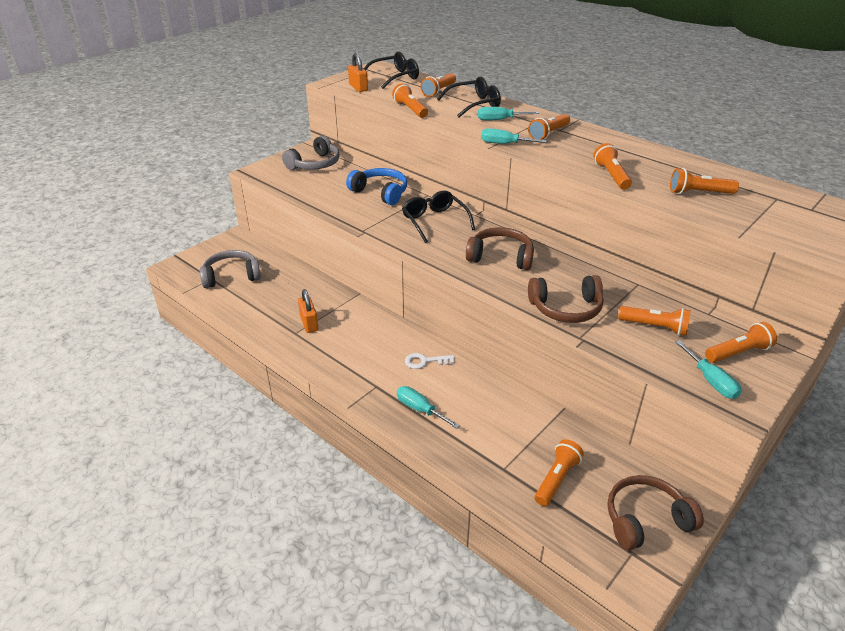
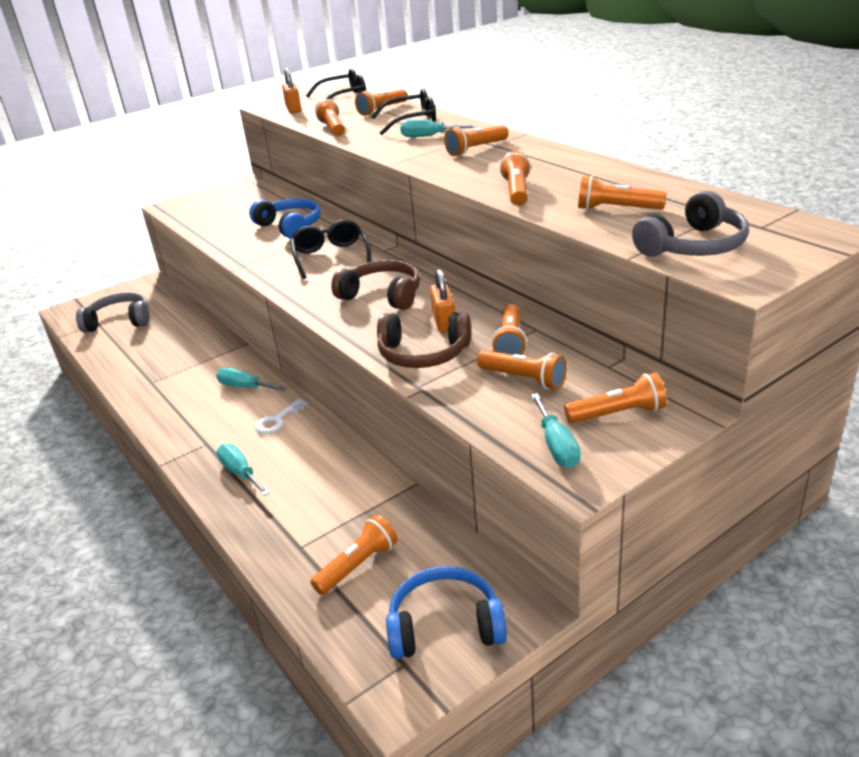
camera: 15 degrees right, 5 degrees down
(309, 323) = (172, 373): orange padlock -> orange padlock (444, 322)
(315, 164) = (238, 198): grey headphones -> grey headphones (693, 246)
(425, 361) = (277, 420): white key -> white key turned 60 degrees counterclockwise
(504, 144) = (412, 160): turquoise screwdriver -> turquoise screwdriver (245, 387)
(626, 296) = (510, 342): none -> orange flashlight
(646, 520) = (445, 626): brown headphones -> blue headphones

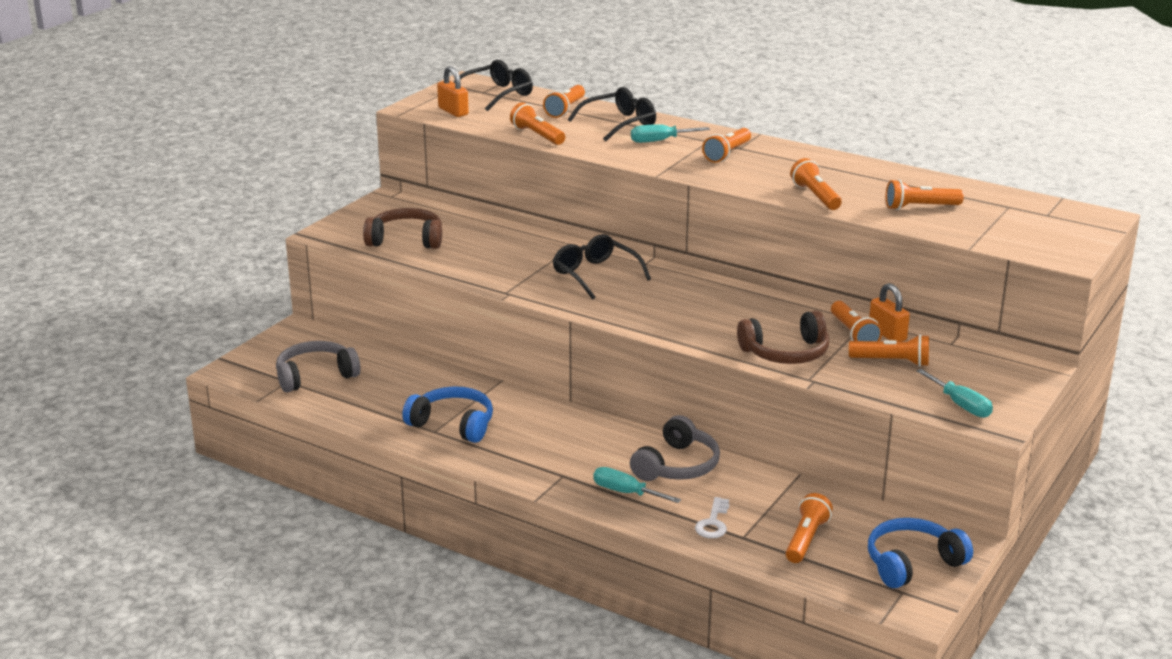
camera: 25 degrees left, 5 degrees down
(245, 387) = (547, 421): turquoise screwdriver -> none
(277, 420) = (615, 445): white key -> white key (713, 523)
(290, 227) = (510, 247): blue headphones -> blue headphones (453, 424)
(382, 295) = (692, 307): brown headphones -> brown headphones (406, 240)
(444, 322) = (777, 324): orange padlock -> orange padlock (887, 334)
(618, 414) = (987, 377): orange flashlight -> none
(693, 246) = (1009, 234): grey headphones -> grey headphones (677, 466)

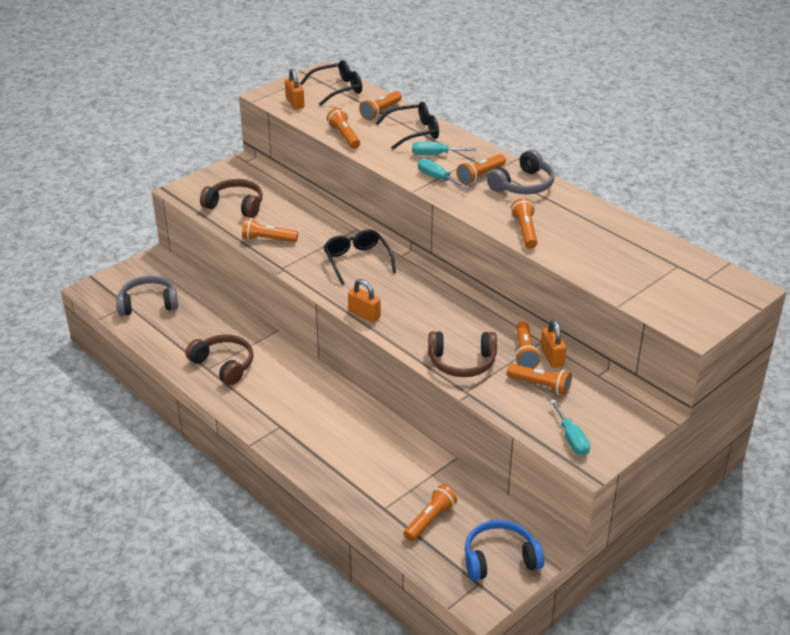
camera: 15 degrees right, 10 degrees up
(453, 424) = (224, 365): blue headphones -> brown headphones
(626, 492) = (318, 450): turquoise screwdriver -> turquoise screwdriver (437, 178)
(638, 323) = (364, 314): none -> orange padlock
(677, 466) = (367, 433): grey headphones -> grey headphones (523, 185)
(713, 523) = (368, 491): white key -> none
(920, 207) = (603, 255): orange flashlight -> orange flashlight (268, 239)

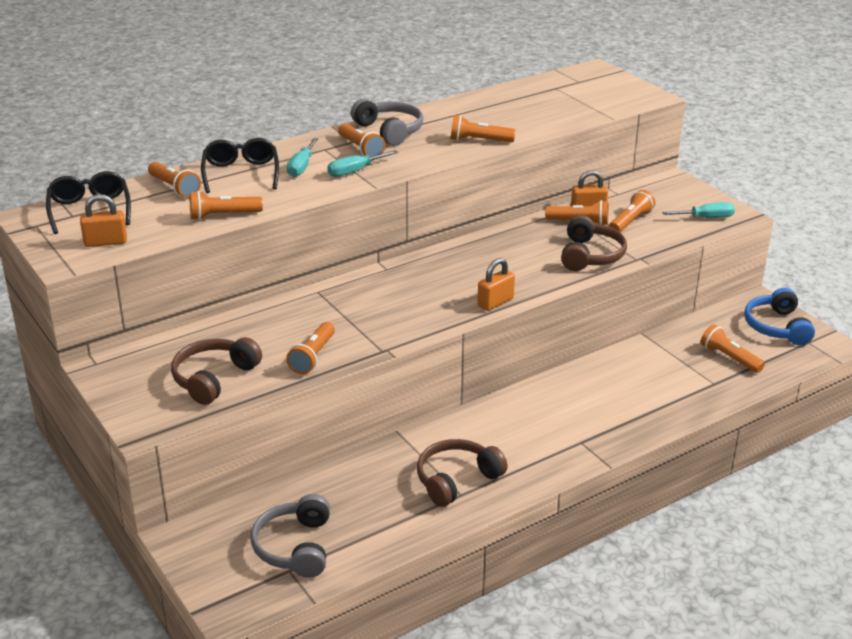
camera: 80 degrees left, 5 degrees down
(357, 261) = (388, 297): black glasses -> none

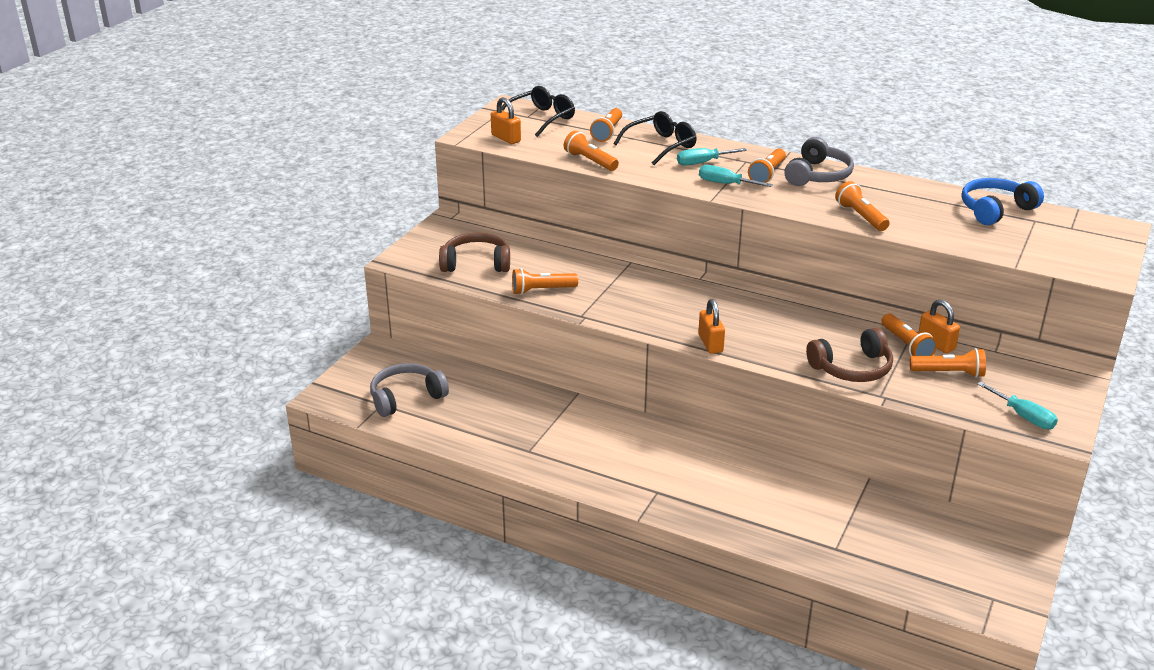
camera: 60 degrees right, 0 degrees up
(456, 480) = (544, 442): brown headphones -> none
(495, 302) = (710, 343): orange padlock -> orange padlock turned 60 degrees clockwise
(729, 358) = (893, 547): orange flashlight -> none
(776, 327) = (993, 567): blue headphones -> blue headphones (995, 210)

